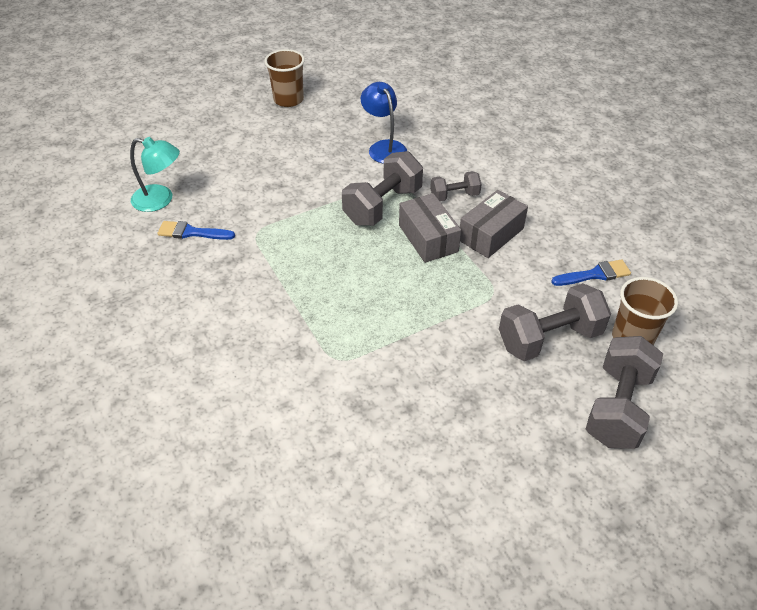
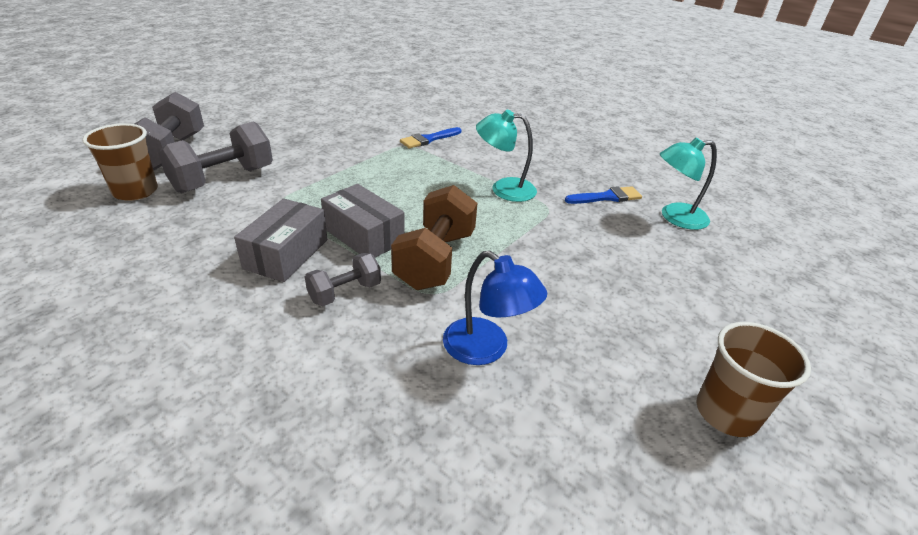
camera: 155 degrees right, 10 degrees down
(277, 263) = (504, 189): none -> turquoise lamp
(383, 206) = (435, 260): grey dumbbell -> brown dumbbell
(595, 274) = (156, 236): blue brush -> blue brush (428, 139)

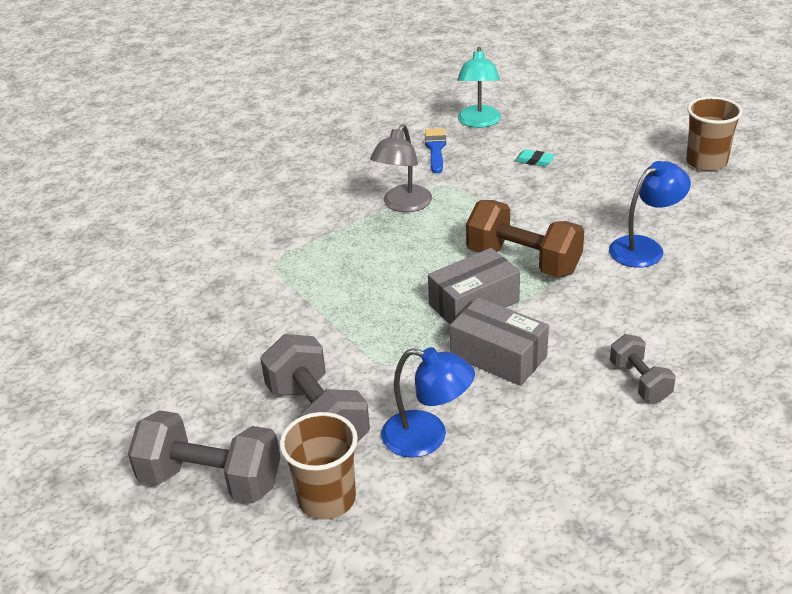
camera: 70 degrees left, 0 degrees up
(187, 226) = (427, 437): none -> blue lamp
(345, 292) = (567, 317): grey dumbbell -> grey dumbbell (640, 381)
(428, 139) = (264, 243): blue brush -> none
(504, 189) = (403, 205): turquoise lamp -> grey lamp
(625, 257) = (534, 160): none -> turquoise eraser

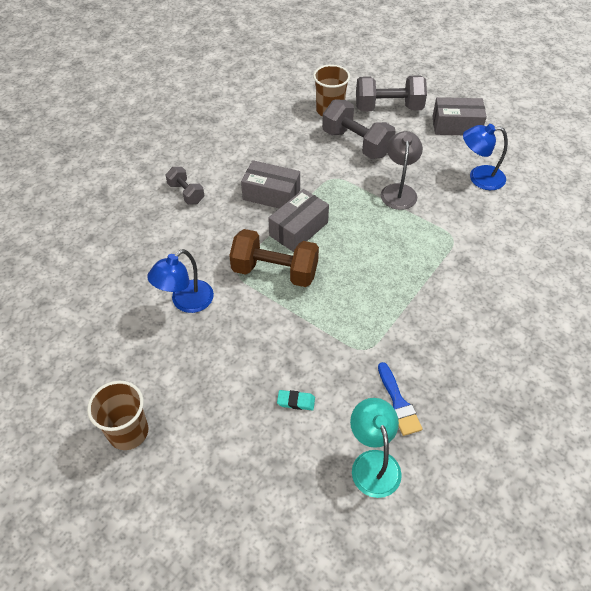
camera: 160 degrees right, 15 degrees up
(123, 418) = (456, 126): none -> grey box
(403, 205) = (390, 315): grey lamp -> grey lamp (398, 191)
(427, 437) = (294, 144): blue lamp -> blue lamp (479, 177)

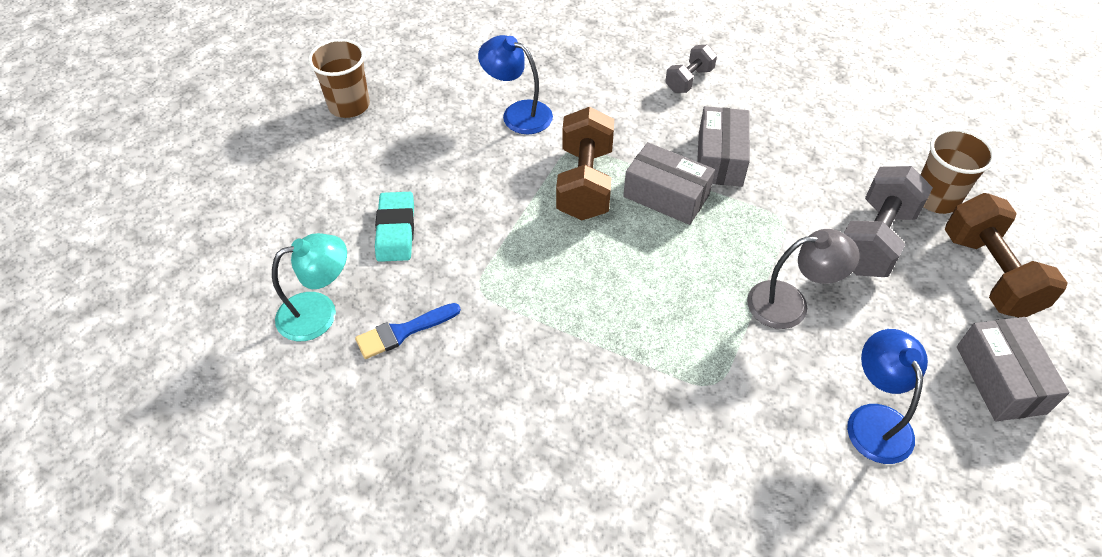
camera: 80 degrees right, 0 degrees up
(296, 401) = (396, 230): turquoise eraser -> turquoise eraser, size x1.78
(388, 108) = (989, 274): grey dumbbell -> brown dumbbell

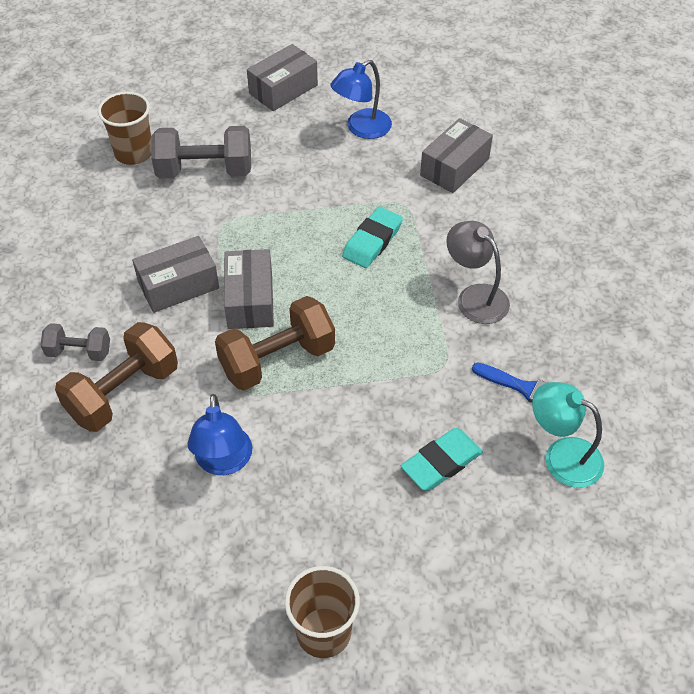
camera: 125 degrees left, 0 degrees up
(675, 323) = (372, 241): none -> turquoise eraser
(742, 478) = (454, 167): none -> grey box
(790, 304) = (303, 192): grey lamp -> grey lamp (475, 297)
(989, 274) = (194, 112): brown dumbbell -> brown dumbbell (123, 393)

